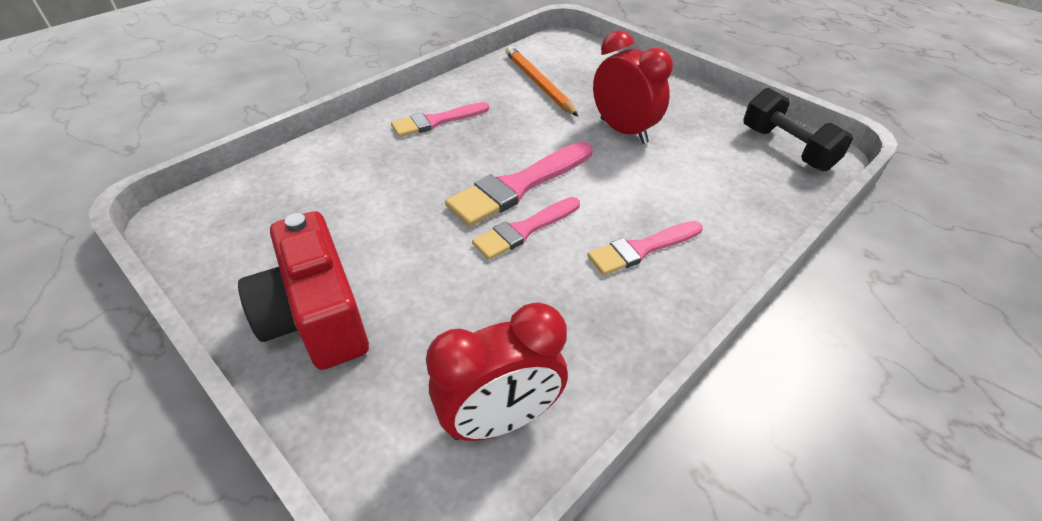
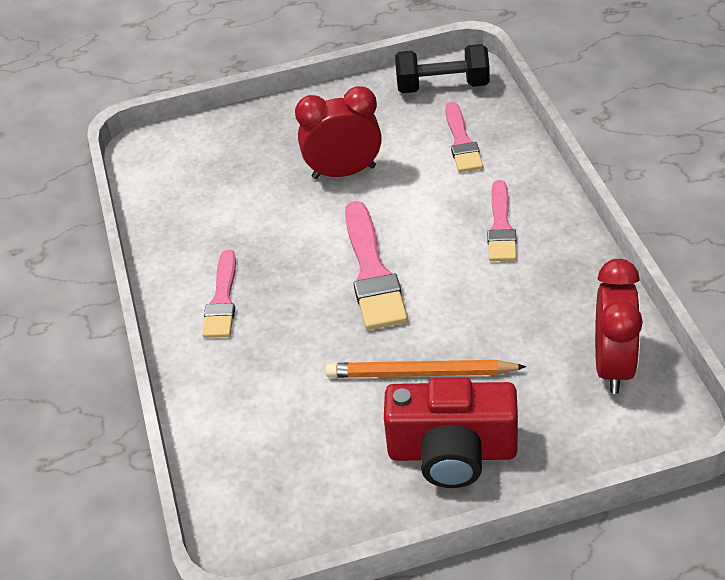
camera: 55 degrees left, 0 degrees up
(524, 230) = (433, 288): pink brush -> pink brush (462, 142)
(538, 83) = (215, 199): orange pencil -> orange pencil (420, 373)

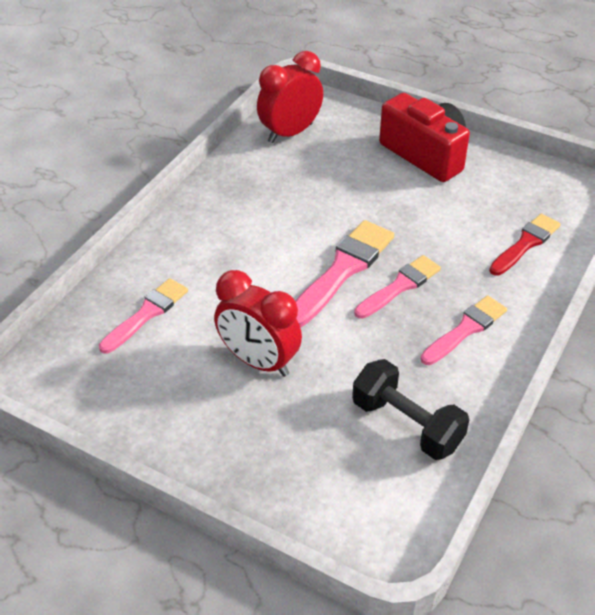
camera: 140 degrees left, 0 degrees up
(245, 420) = (525, 243): none -> red brush
(420, 373) = (392, 196): orange pencil -> none
(442, 86) = (76, 376): black dumbbell -> black dumbbell (407, 424)
(501, 227) = (224, 236): pink brush -> pink brush (400, 286)

